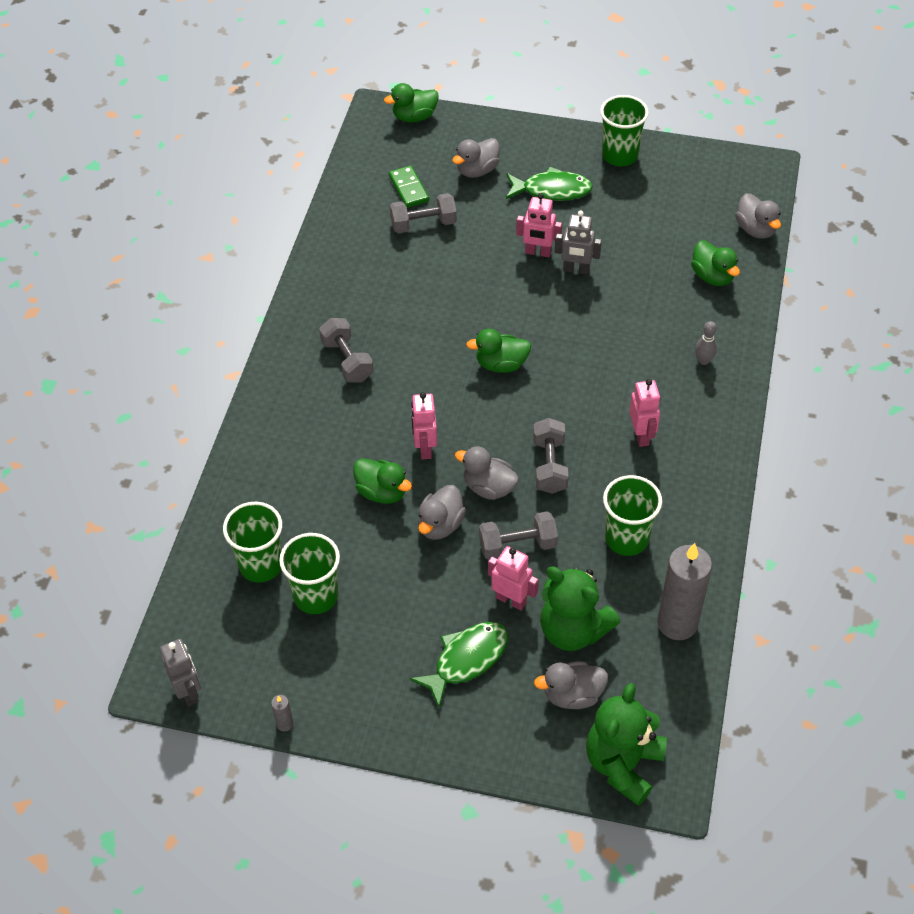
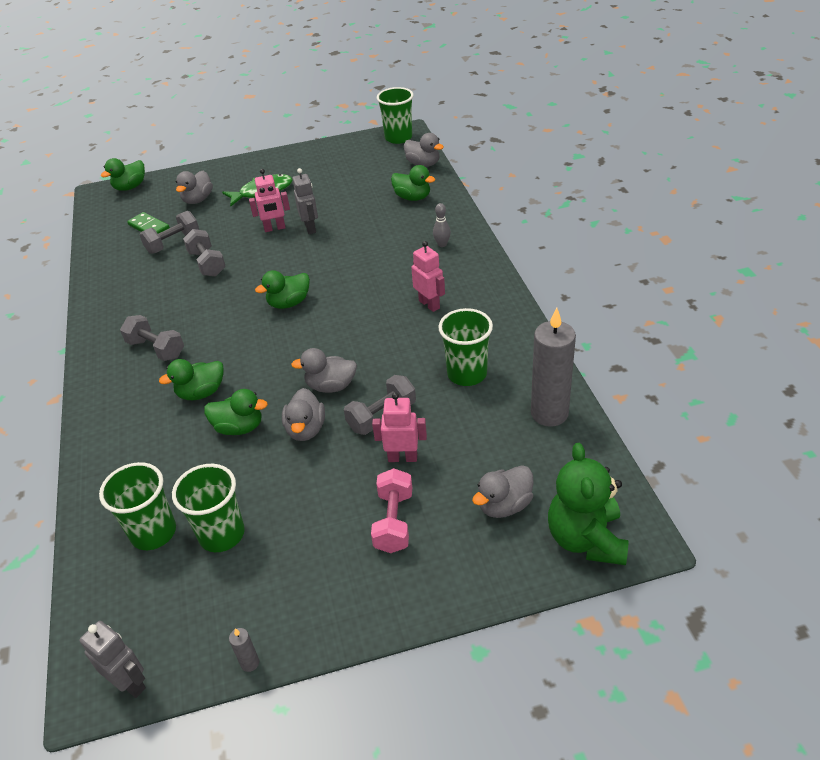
camera: 25 degrees left, 10 degrees down
(366, 435) = (201, 393): none -> green duck
(425, 448) = (259, 381): pink robot -> none
(466, 660) = (393, 521): green fish -> pink dumbbell
(549, 466) = (371, 351): grey dumbbell -> grey dumbbell (207, 263)
(573, 630) = (470, 456): green teddy bear -> none
(576, 270) = (310, 228): grey robot -> grey robot turned 90 degrees counterclockwise
(619, 155) = (300, 158): green cup -> green cup (398, 138)

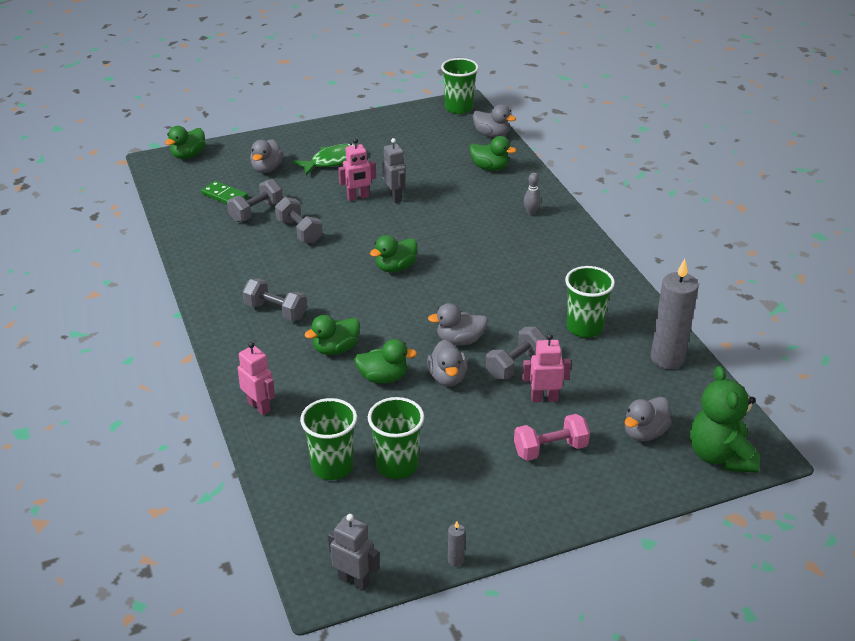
camera: 10 degrees left, 5 degrees down
(393, 521) = (550, 449): pink dumbbell -> pink dumbbell turned 75 degrees clockwise
(429, 304) = (533, 267): pink robot -> pink robot (259, 406)

